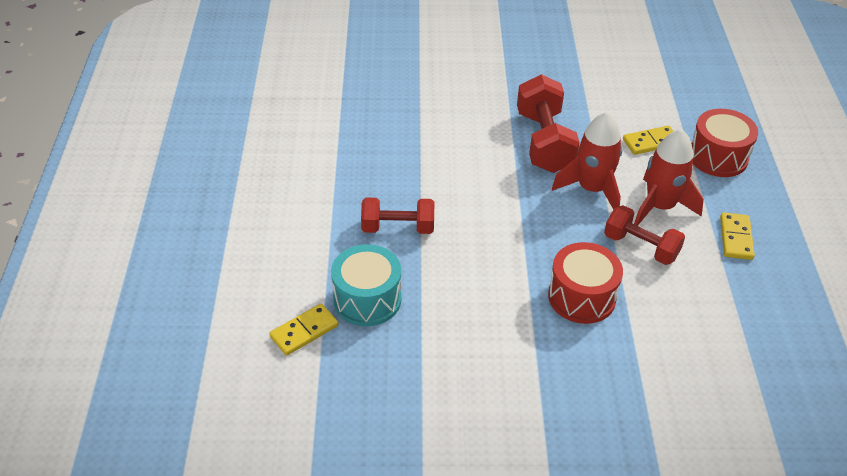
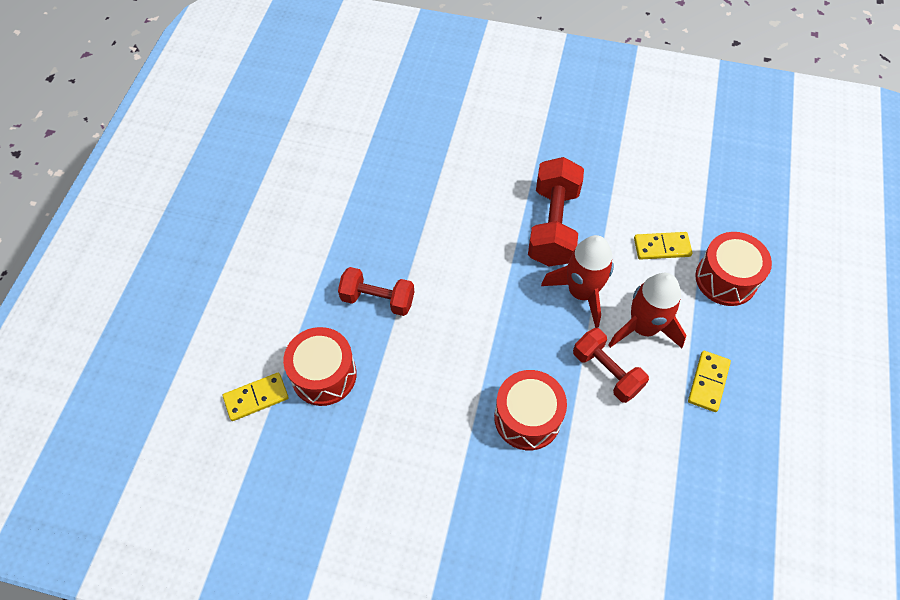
camera: 15 degrees right, 15 degrees up
(367, 299) = (324, 375): turquoise drum -> red drum

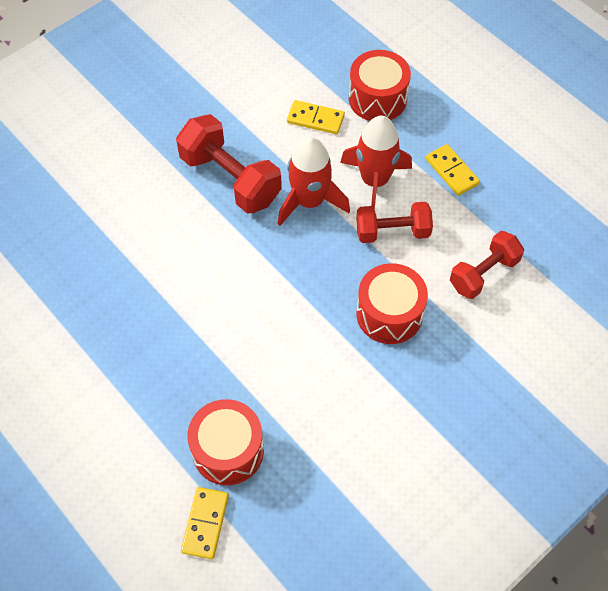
camera: 55 degrees left, 0 degrees up
(378, 299) = (188, 359): red dumbbell -> red dumbbell (483, 273)
(662, 247) = (315, 119): yellow domino -> yellow domino turned 75 degrees clockwise

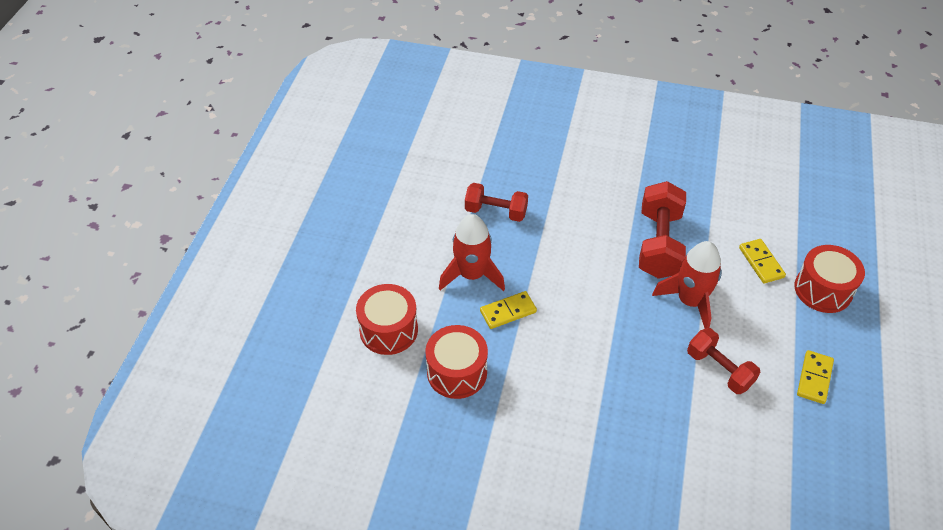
camera: 55 degrees right, 10 degrees down
(205, 523) = (395, 391): yellow domino -> yellow domino (508, 311)
(374, 181) = (750, 331): red rocket -> red rocket (471, 275)
(389, 314) = (649, 409): red drum -> red drum (388, 330)
(483, 273) = (747, 455): red dumbbell -> red dumbbell (496, 212)

